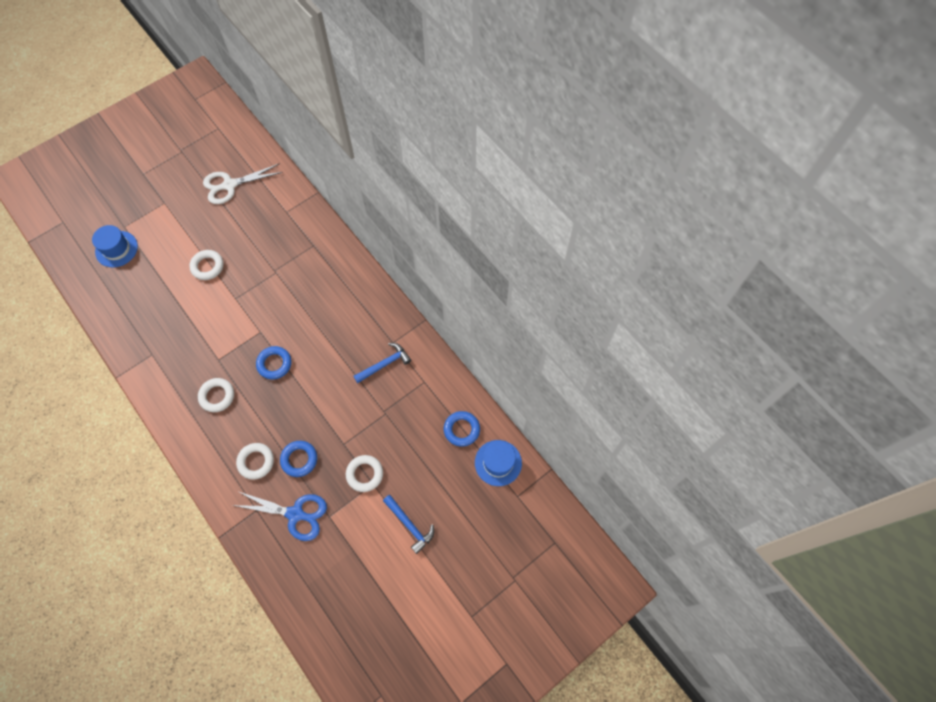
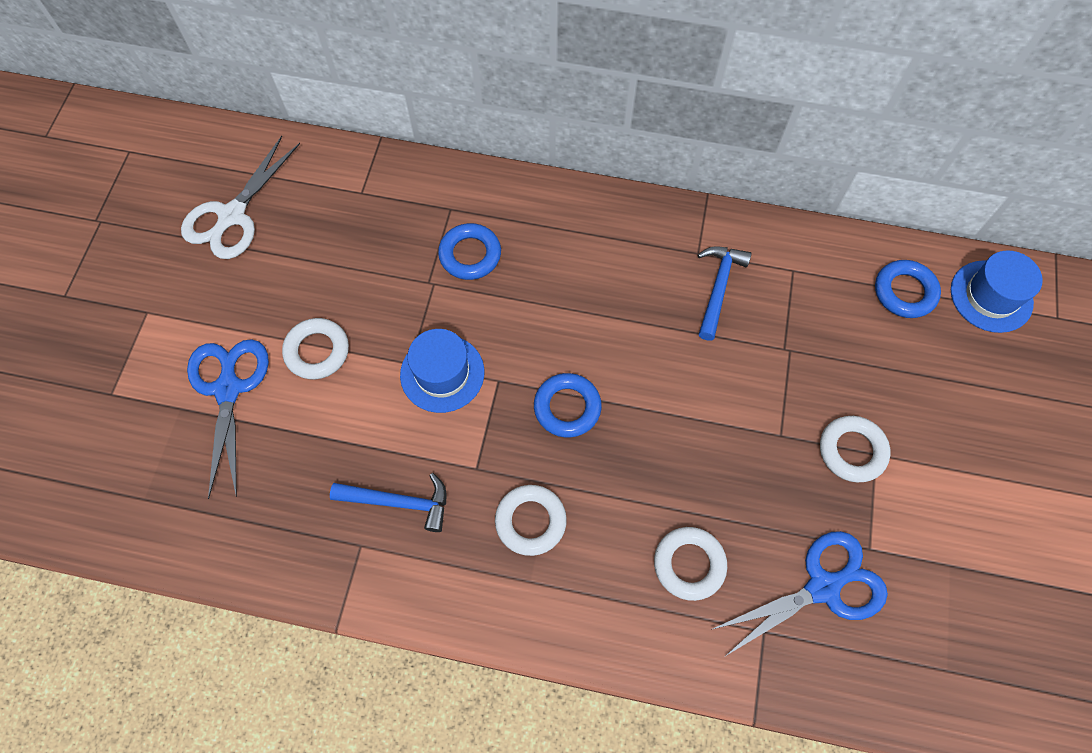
camera: 40 degrees left, 0 degrees up
(116, 249) = (132, 436): blue hat -> blue hat (442, 373)
(164, 257) = (228, 389): none -> blue scissors
(299, 459) = (745, 508): blue ring -> blue ring (470, 255)
(409, 525) = (980, 466): blue hammer -> blue hammer (399, 502)

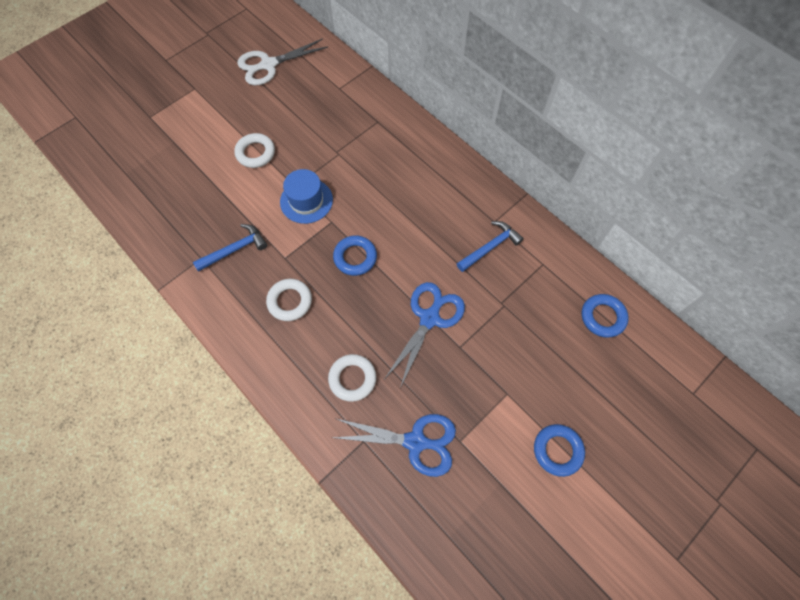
camera: 35 degrees right, 0 degrees up
(228, 389) = (201, 146): blue scissors -> blue scissors (429, 318)
(399, 502) = (235, 249): blue hammer -> blue hammer turned 75 degrees counterclockwise
(470, 255) = (369, 150): blue ring -> blue ring (557, 450)
(852, 451) = (494, 382): white ring -> none
(991, 296) = (658, 354): blue hat -> none

